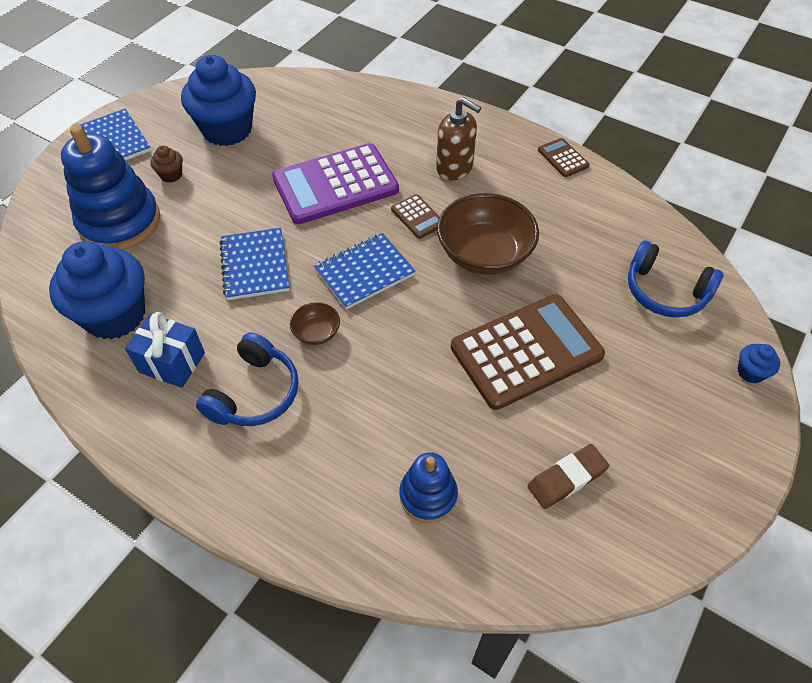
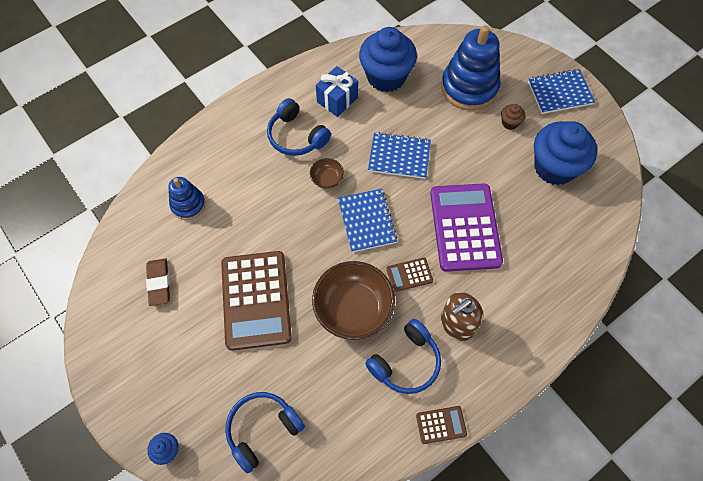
camera: 110 degrees right, 10 degrees up
(518, 196) = (406, 362): none -> blue headphones

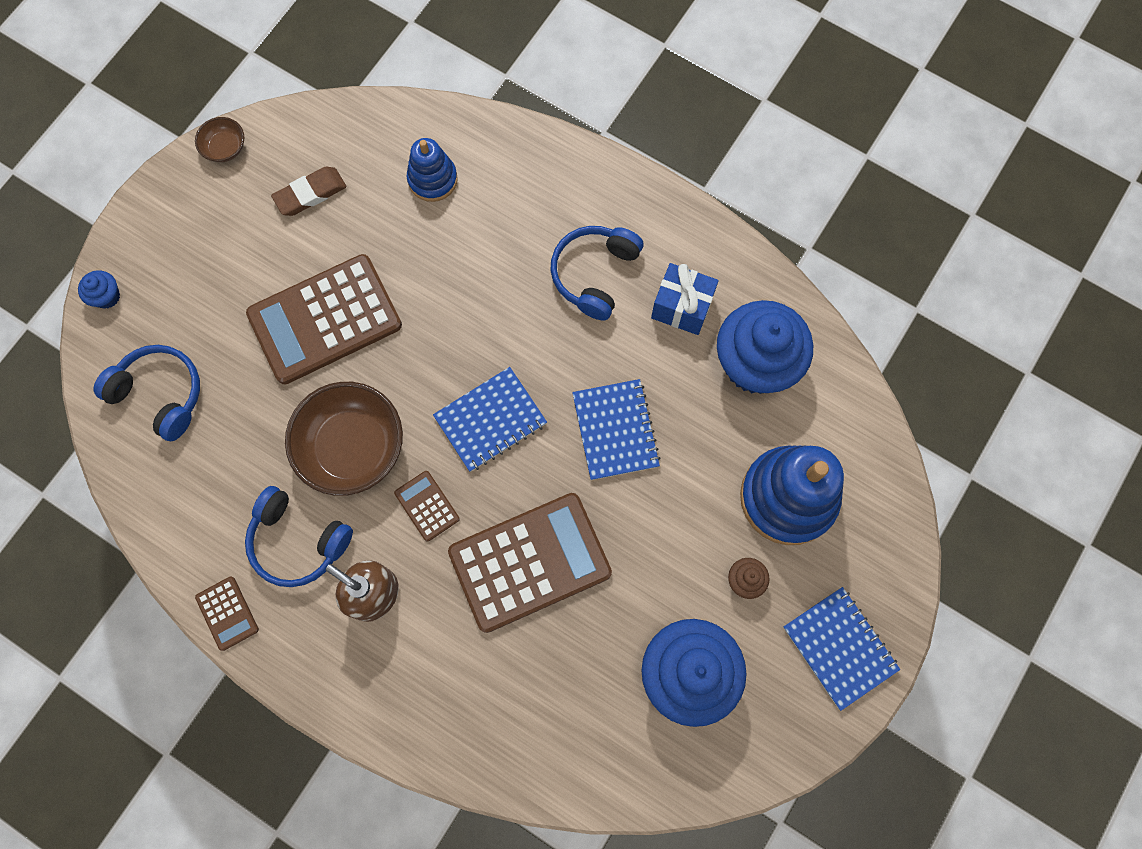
camera: 70 degrees right, 10 degrees up
(327, 179) = (539, 342): brown bowl -> brown bowl (225, 148)
(465, 227) = (530, 562): purple calculator -> brown calculator

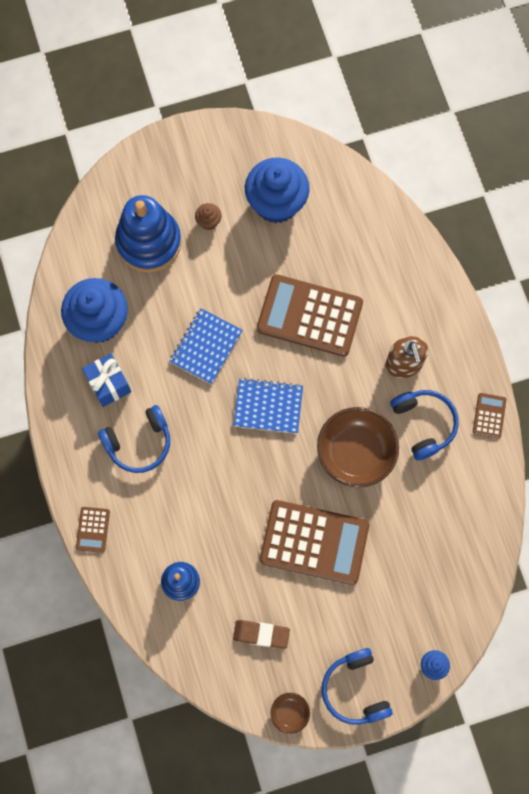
camera: 140 degrees left, 0 degrees up
(160, 394) = (442, 573): blue headphones -> blue headphones (355, 689)
(427, 506) = (340, 388): brown calculator -> brown calculator (93, 529)
(839, 648) = (192, 156): blue notebook -> none

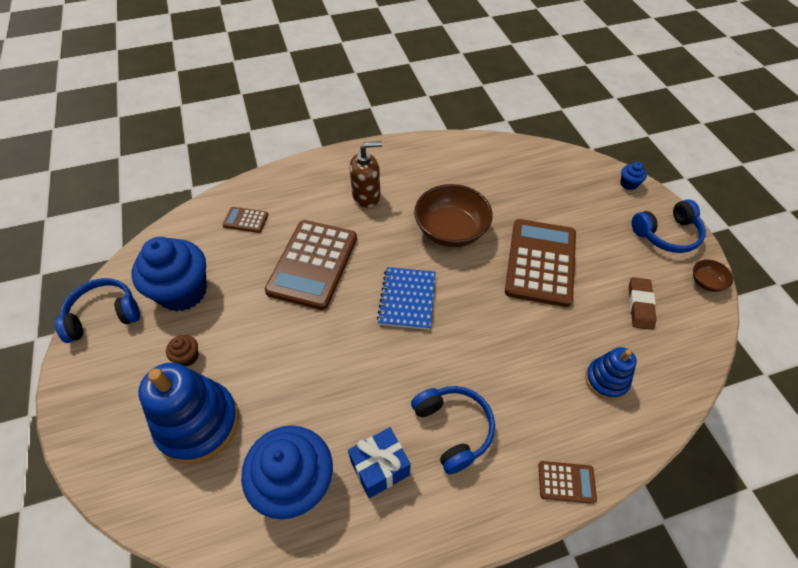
camera: 90 degrees left, 20 degrees down
(206, 347) = (338, 358): blue notebook -> none
(424, 424) = (422, 184): blue headphones -> blue headphones (103, 315)
(489, 415) = (413, 145): brown calculator -> brown calculator (245, 220)

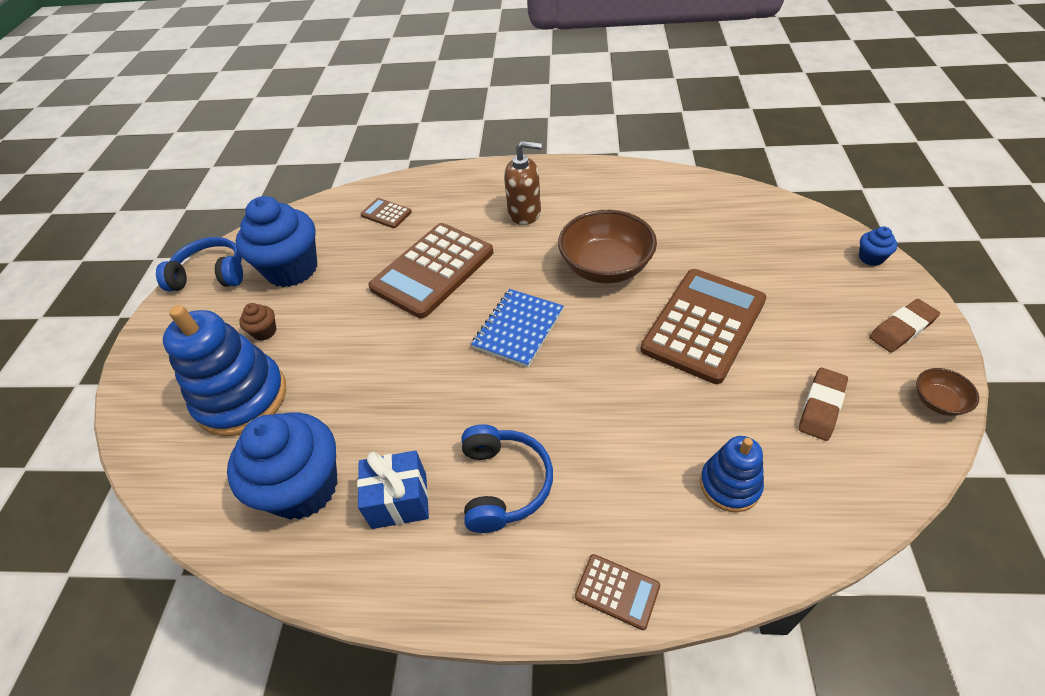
camera: 25 degrees right, 5 degrees down
(667, 234) = (902, 329): blue headphones -> brown eraser

